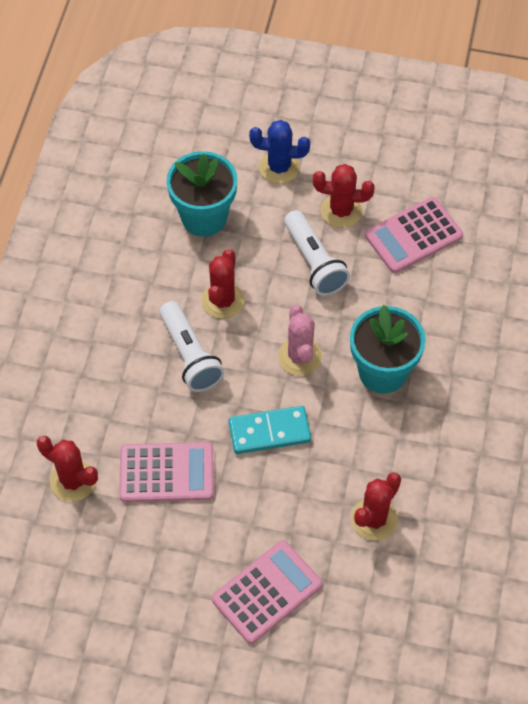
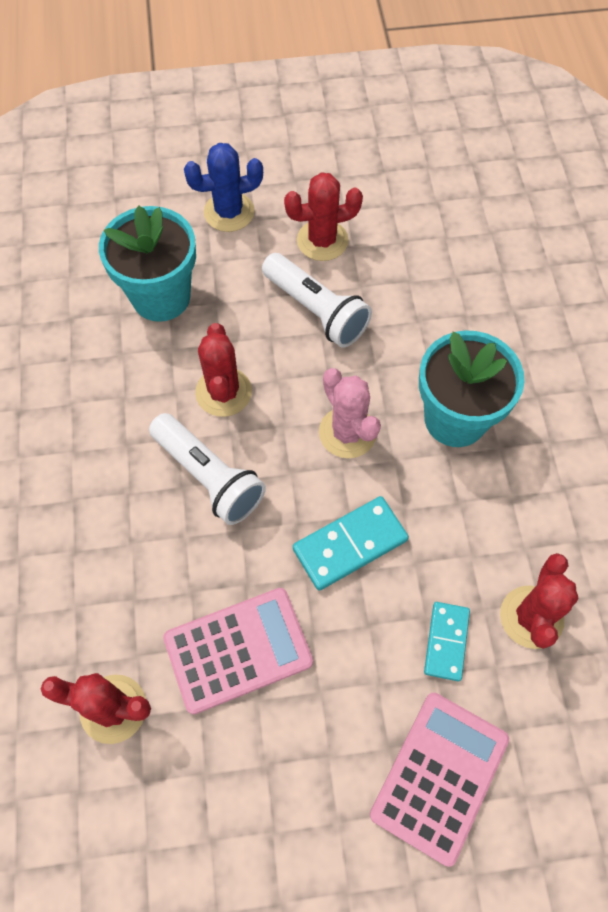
camera: 20 degrees left, 5 degrees up
(308, 514) = (446, 641): none -> turquoise domino
(413, 236) = (418, 244): pink calculator -> none

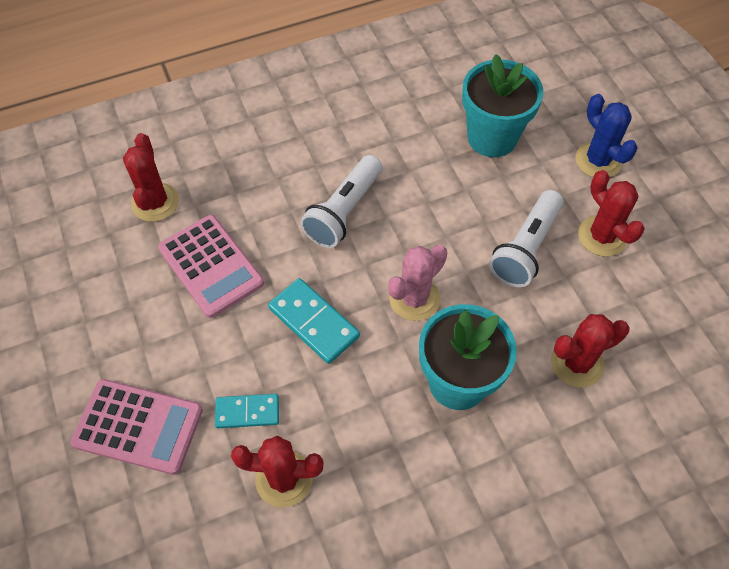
camera: 75 degrees right, 5 degrees down
(223, 392) = (421, 202): red cactus -> red cactus (577, 363)

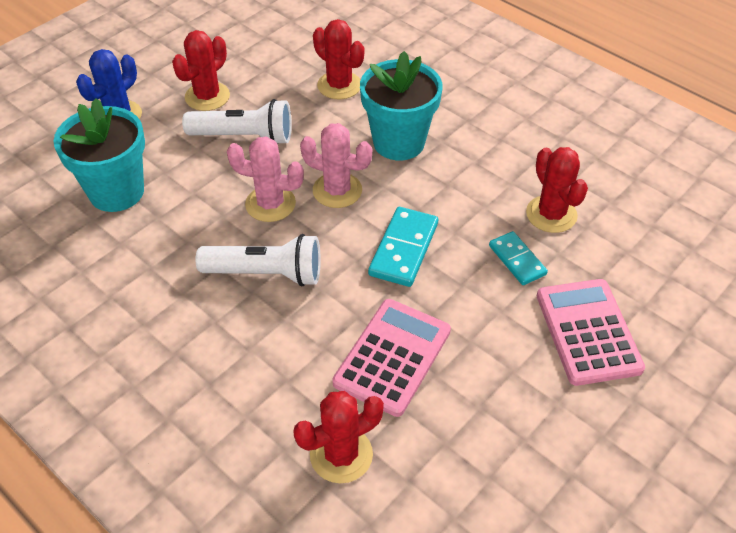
camera: 115 degrees left, 10 degrees down
(423, 240) = (270, 204): none -> pink cactus

